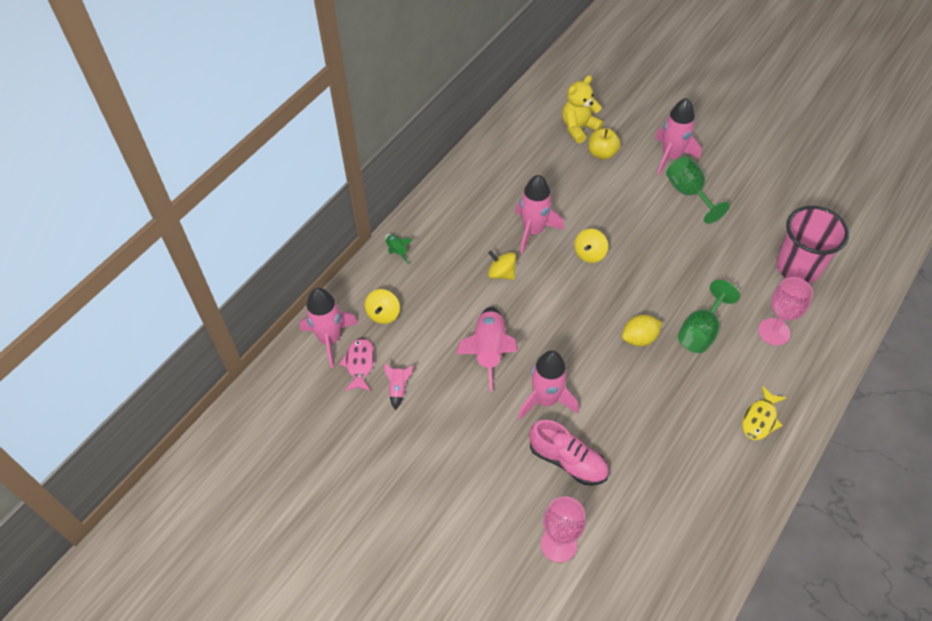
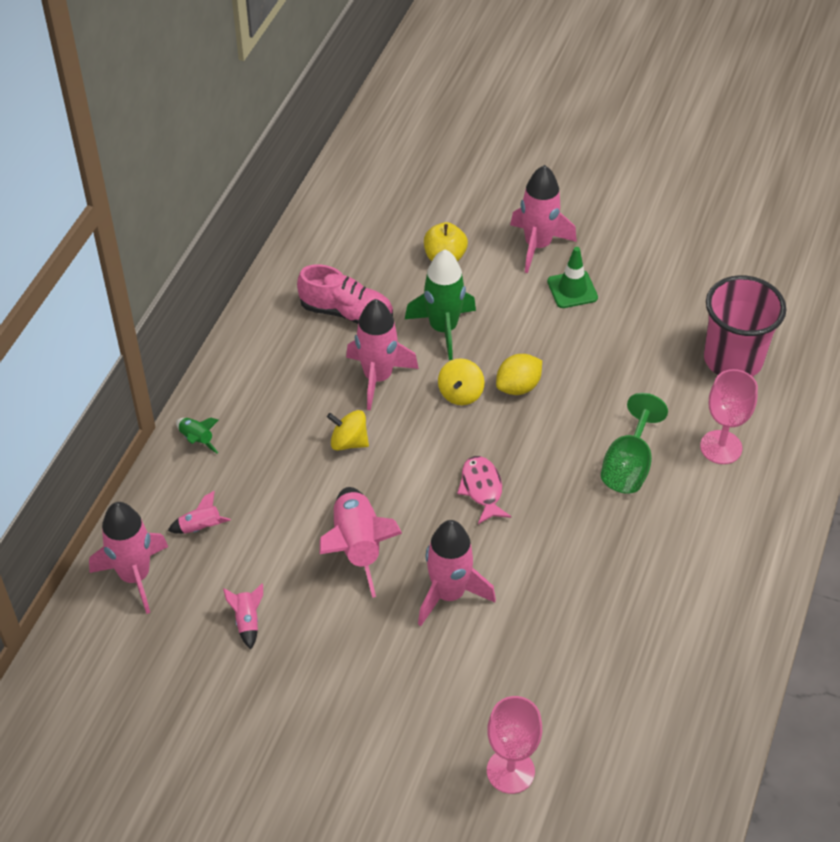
camera: 15 degrees left, 5 degrees down
(360, 364) = (185, 600): pink fish -> pink fish (482, 489)
(383, 314) = (200, 527): yellow spinning top -> pink rocket
(568, 461) = (497, 665): pink shoe -> pink shoe (347, 313)
(579, 128) = (405, 228): yellow teddy bear -> none
(588, 204) = (443, 328): none -> green rocket
(639, 338) = (552, 490): yellow lemon -> yellow lemon (518, 387)
(689, 193) = (572, 290): green goblet -> green traffic cone
(760, 419) = (728, 560): yellow fish -> none

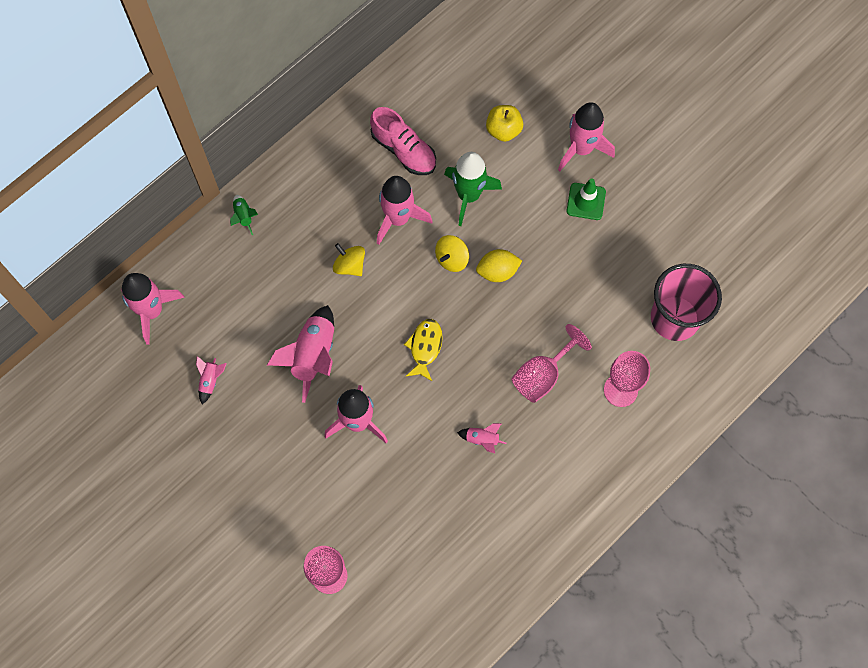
camera: 25 degrees right, 20 degrees up
(200, 527) = (213, 291): pink rocket -> pink rocket (482, 439)
(482, 489) = (425, 347): pink fish -> yellow fish
(628, 465) = (542, 375): green goblet -> pink goblet

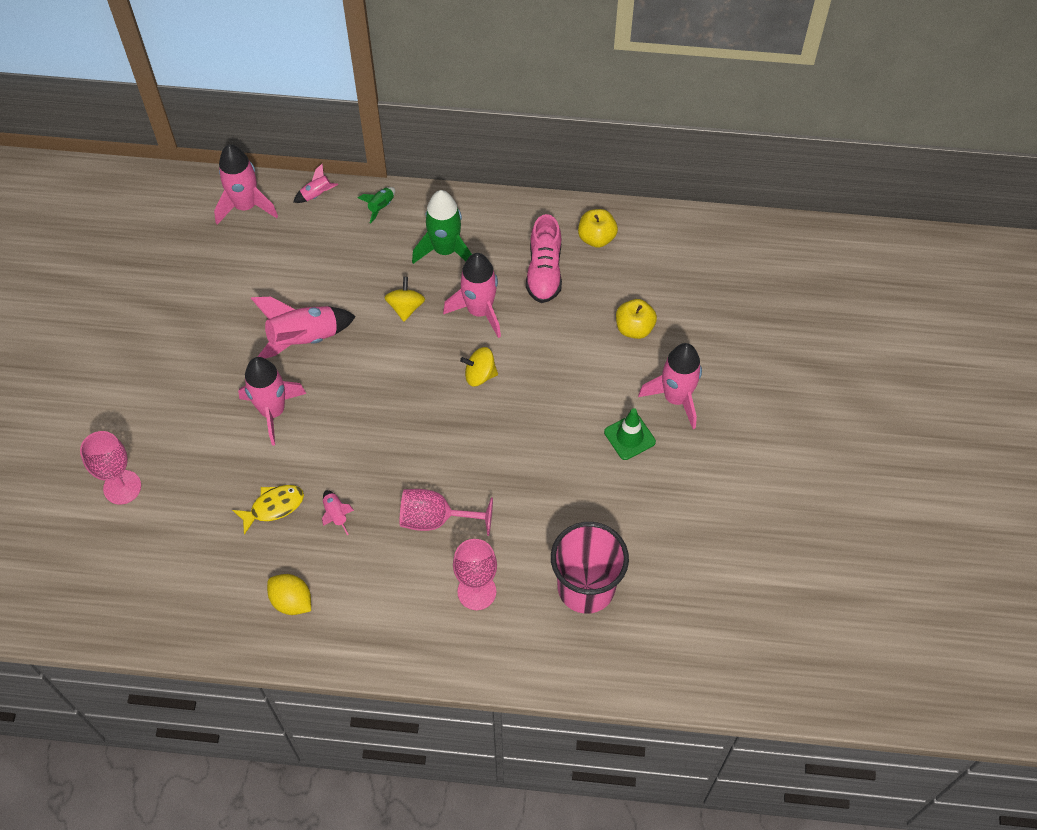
camera: 50 degrees right, 10 degrees down
(210, 381) = (221, 285): pink rocket -> pink rocket (317, 195)
(407, 95) = (596, 238): none -> yellow apple
(425, 347) = (382, 412): yellow fish -> yellow fish (273, 507)
(469, 195) = (549, 346): green rocket -> green rocket (445, 250)
(497, 271) = (500, 416): yellow lemon -> yellow lemon (292, 601)

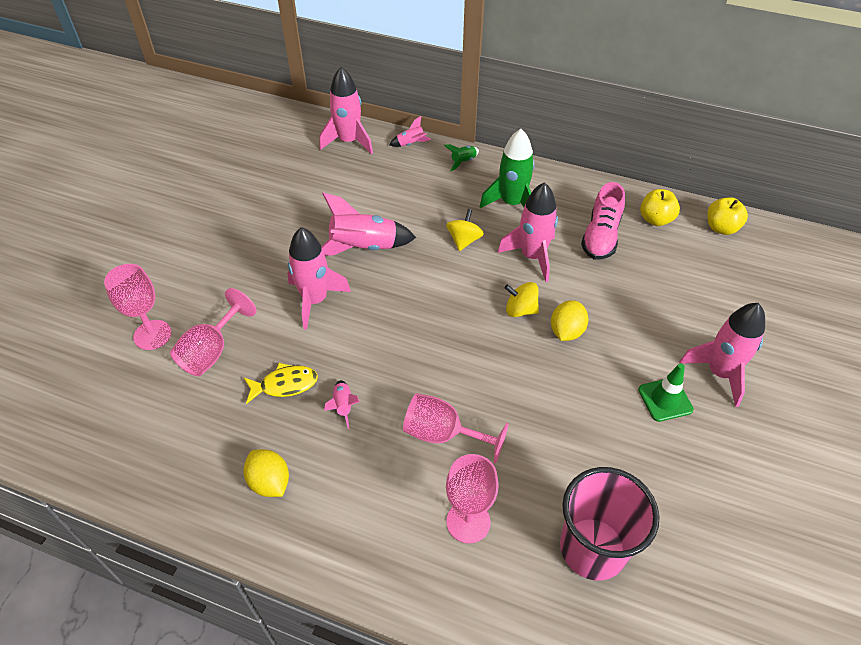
camera: 15 degrees right, 10 degrees down
(189, 490) = (211, 351): none -> pink goblet
(528, 388) = (566, 331): none -> yellow lemon
(634, 328) = (683, 300): yellow apple -> yellow apple (721, 228)

